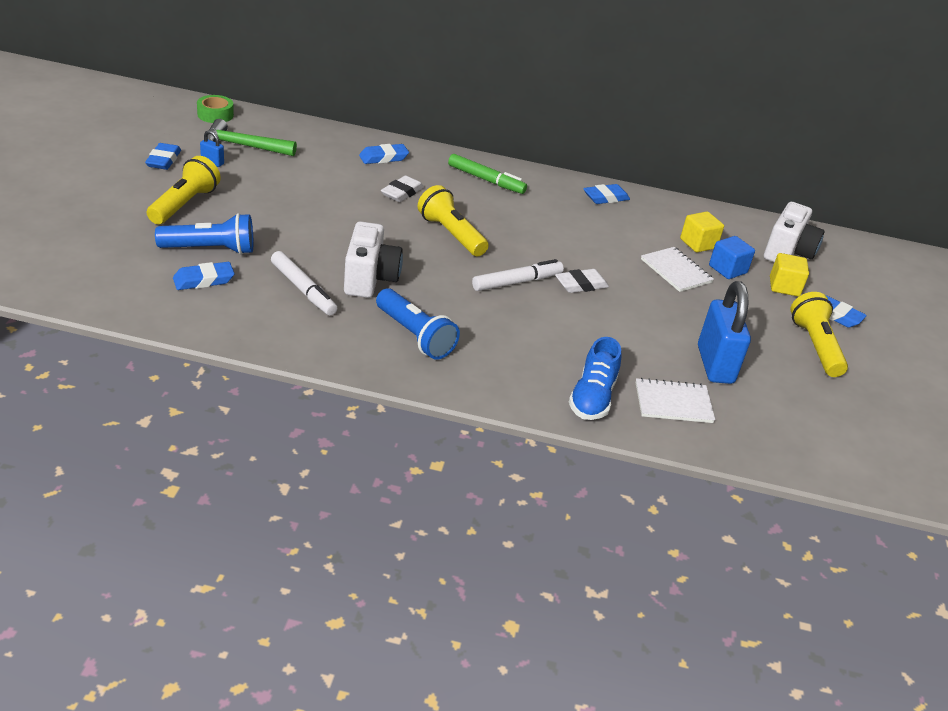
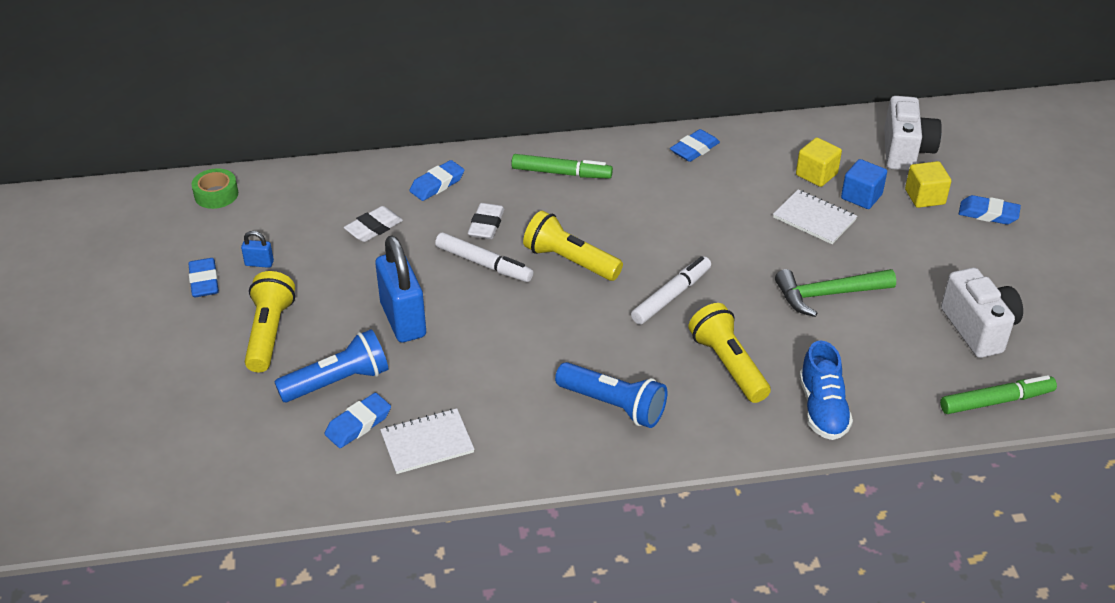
camera: 15 degrees left, 5 degrees up
(243, 146) = (277, 227): green hammer -> green hammer (827, 294)
(303, 289) = (467, 394): white marker -> white marker (484, 264)
(370, 279) = (525, 352): white camera -> white camera (978, 329)
(581, 285) = (734, 274): white eraser -> white eraser (374, 228)
(673, 403) = (898, 383): white notebook -> white notebook (427, 443)
(715, 364) = (911, 321): blue padlock -> blue padlock (403, 320)
(755, 446) = (996, 401): none -> green marker
(815, 346) = (989, 260): yellow flashlight -> yellow flashlight (728, 365)

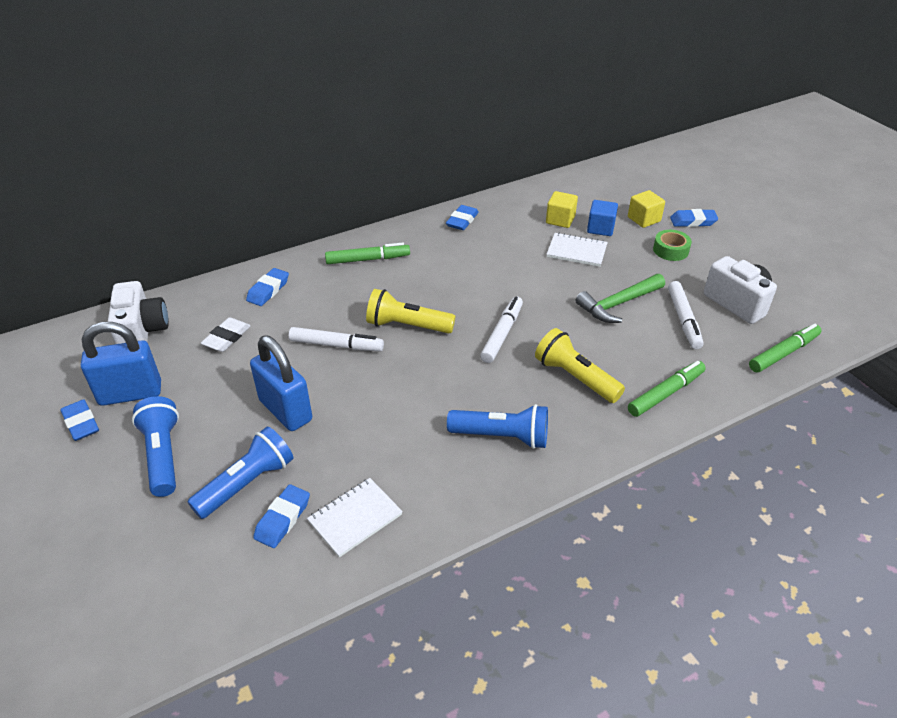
camera: 20 degrees left, 0 degrees up
(216, 194) = (68, 342): green tape -> green tape (670, 250)
(259, 263) = (130, 393): blue padlock -> blue padlock, size x2.34
(269, 333) = (163, 455): yellow flashlight -> blue flashlight
(486, 225) = (324, 313): white eraser -> none
(822, 409) = (666, 393): blue shoe -> green marker
(897, 332) = (683, 319): none -> white marker
(905, 151) = (612, 191): white camera -> white camera (142, 332)

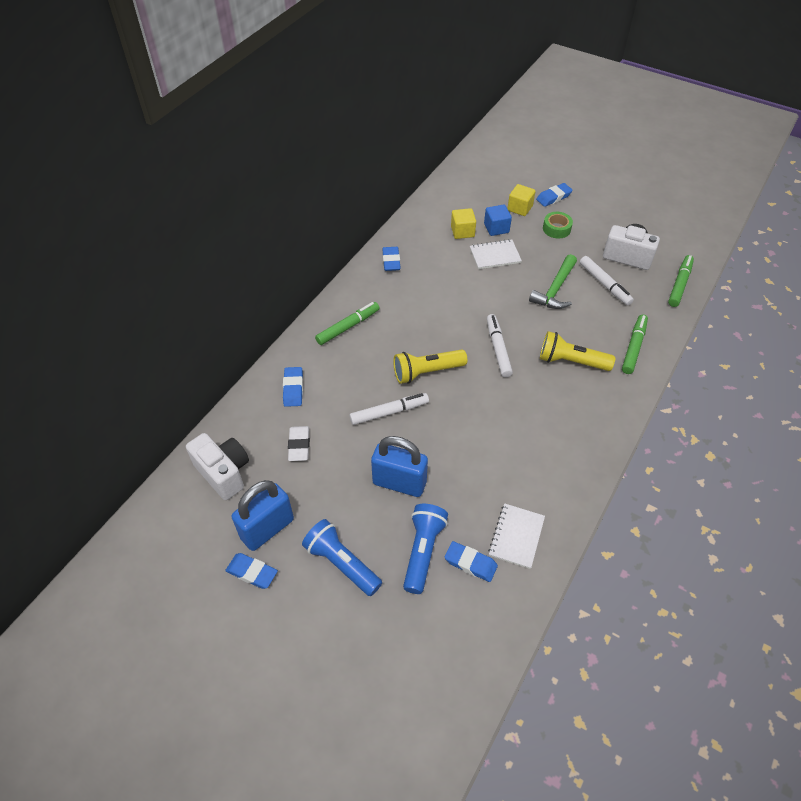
camera: 30 degrees left, 10 degrees up
(283, 519) = (470, 563): blue eraser -> blue eraser turned 60 degrees counterclockwise
(502, 436) = (560, 429): blue flashlight -> none

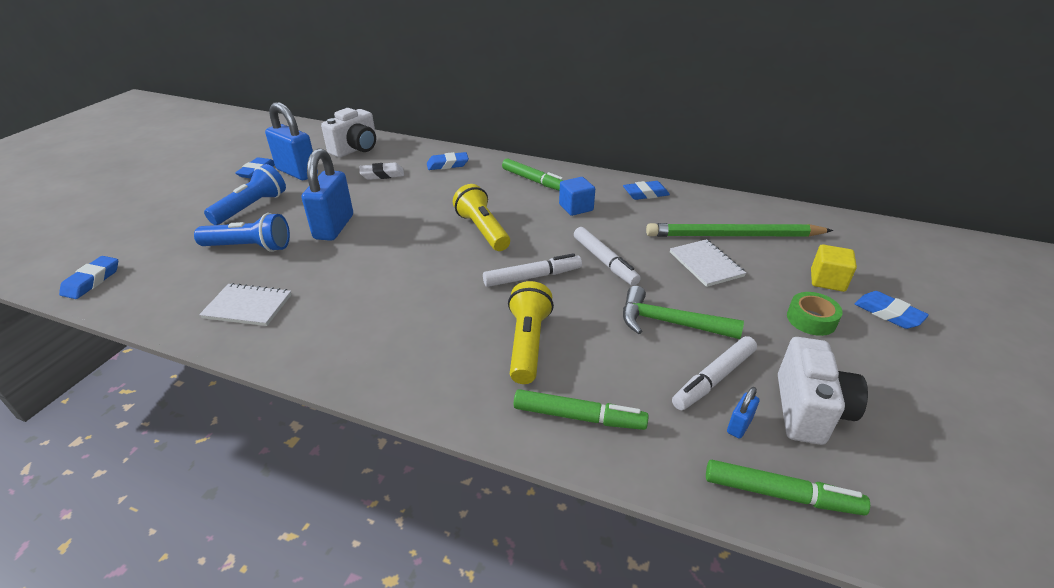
camera: 80 degrees right, 15 degrees down
(389, 412) = (423, 213): white marker -> white marker (604, 261)
(462, 231) = (734, 236): yellow cube -> green pencil
(470, 563) = (225, 277): blue eraser -> blue eraser (92, 281)
(496, 228) = (763, 262): blue cube -> blue cube (576, 207)
(638, 285) = (739, 426): none -> blue padlock

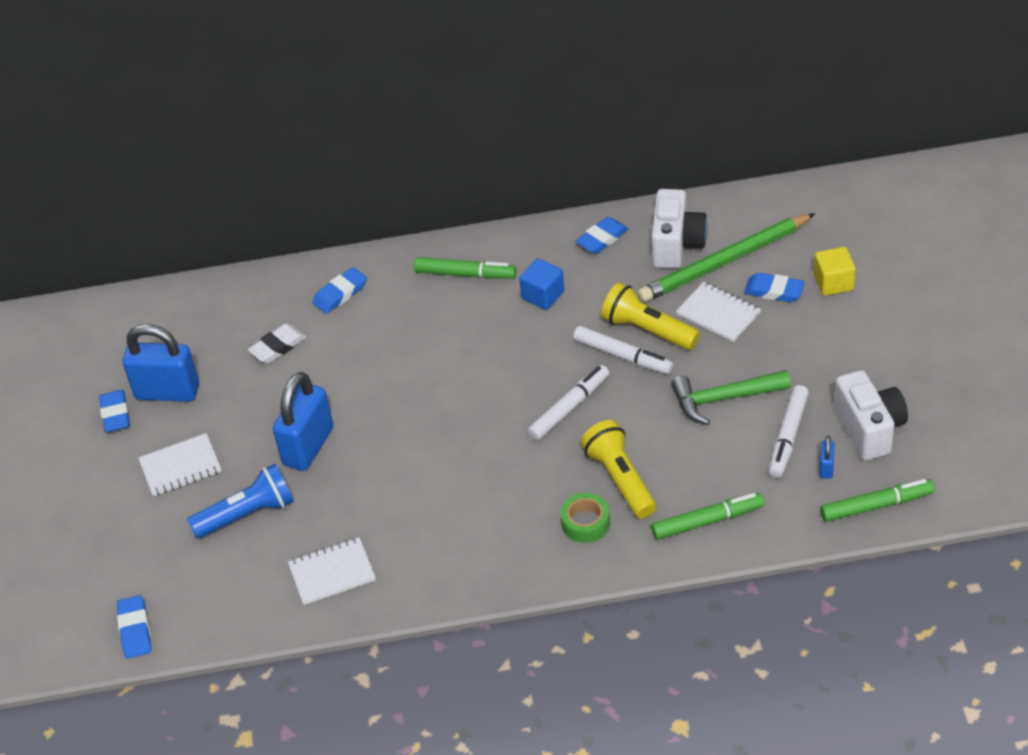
camera: 25 degrees left, 10 degrees up
(251, 207) = (180, 466): blue flashlight -> white notebook
(334, 227) = (308, 446): blue padlock -> blue padlock turned 45 degrees clockwise
(356, 149) = (196, 320): white camera -> white camera (676, 245)
(482, 230) = (471, 374): yellow flashlight -> yellow flashlight (647, 330)
(811, 319) = (837, 337): green tape -> green tape (585, 523)
(888, 314) = (896, 299): blue eraser -> blue eraser (774, 291)

